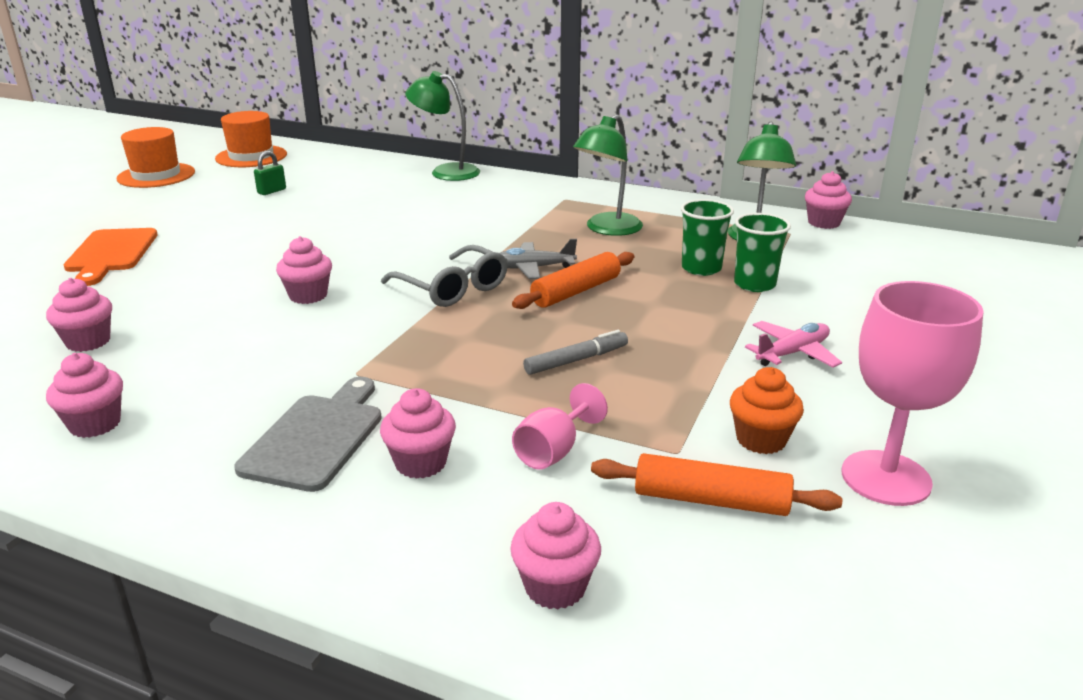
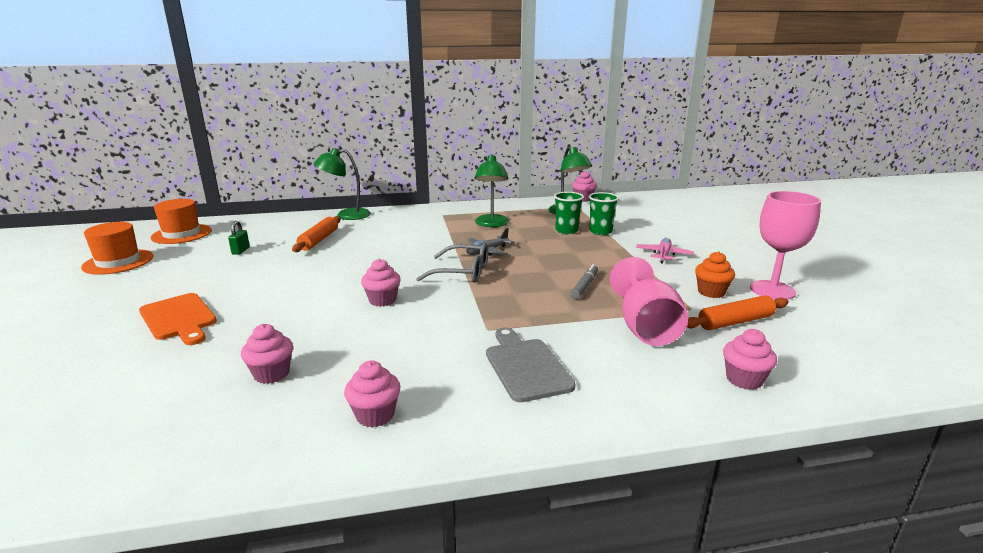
camera: 35 degrees left, 5 degrees down
(420, 463) = (599, 356): pink cupcake -> none
(553, 451) = (645, 327): pink goblet -> pink goblet, size x1.82
(576, 291) = (528, 256): orange rolling pin -> orange rolling pin (319, 240)

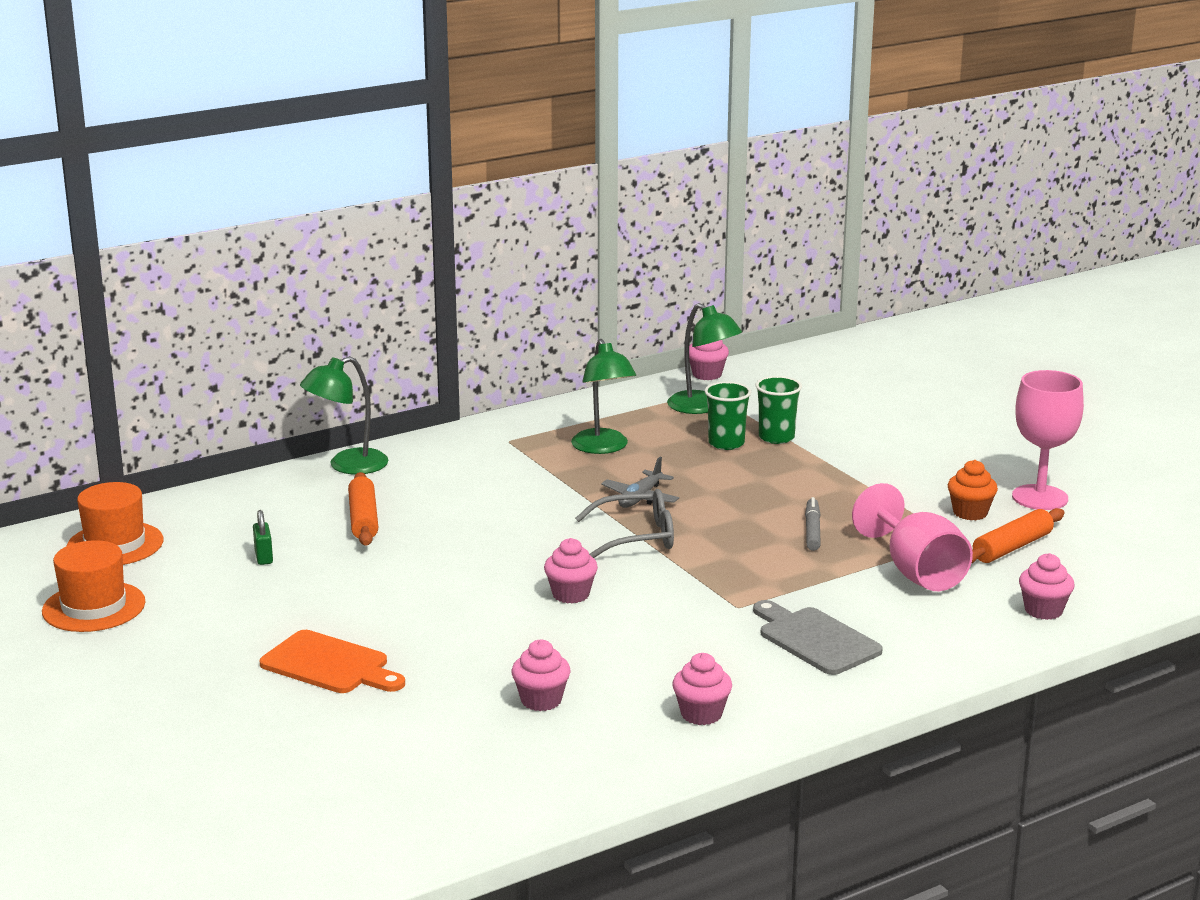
camera: 20 degrees left, 0 degrees up
(663, 255) = (885, 465): pink plane -> none

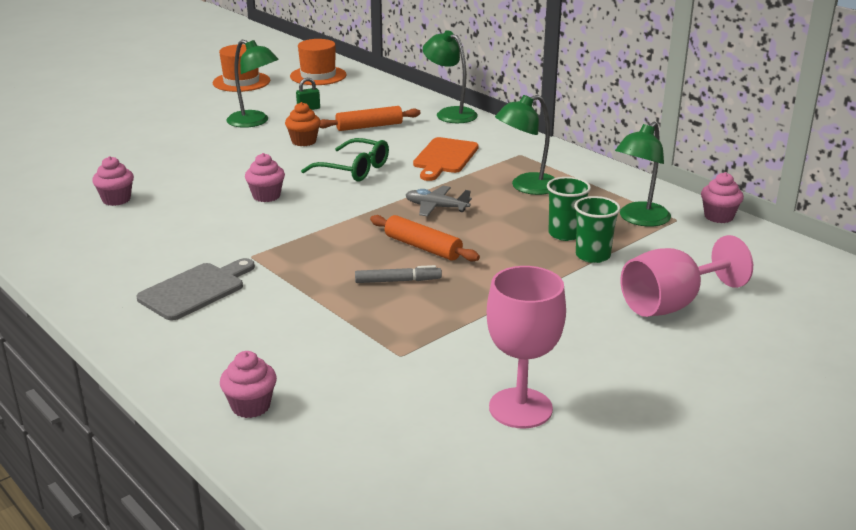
camera: 80 degrees right, 5 degrees up
(293, 598) = (254, 122): none -> green lamp
(330, 665) = (170, 140): orange cutting board -> orange cutting board (444, 158)
(508, 537) = (353, 169): none -> green glasses
(636, 537) = (365, 210): grey glasses -> none
(701, 714) = (86, 252): pink cupcake -> none
(916, 572) = (324, 334): pink goblet -> pink goblet (671, 304)
(970, 513) = (464, 363): orange cupcake -> orange cupcake (304, 141)
(1012, 547) = (389, 388): orange rolling pin -> orange rolling pin (423, 247)

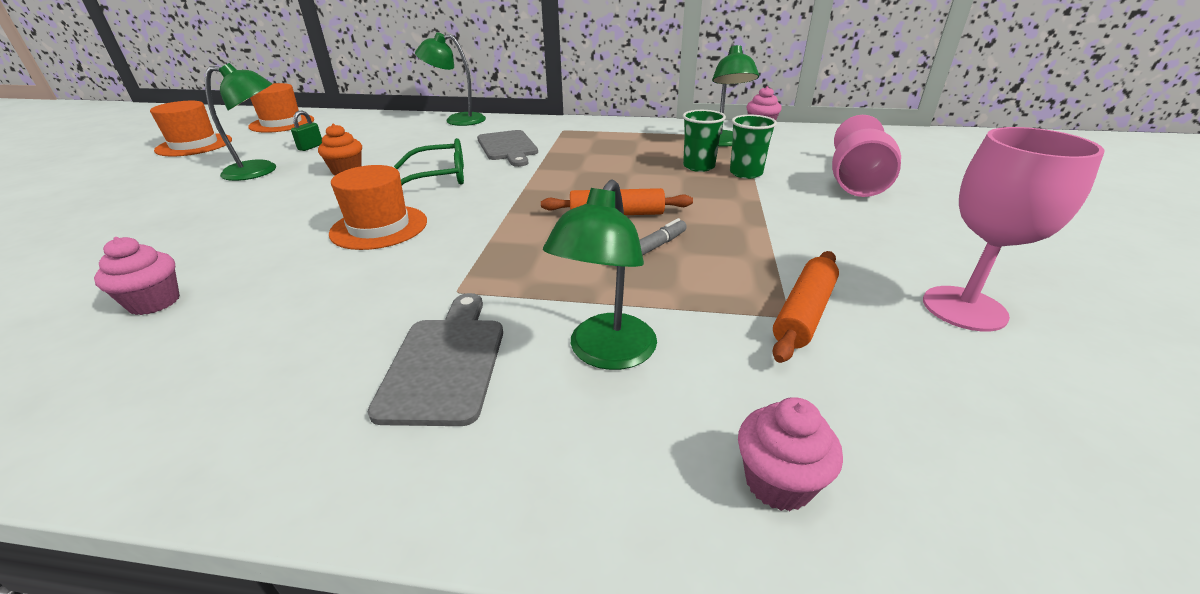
camera: 40 degrees left, 5 degrees up
(266, 196) = (379, 227): pink cupcake -> orange hat
(369, 126) = (398, 144): orange rolling pin -> orange rolling pin (804, 313)
(436, 207) = (568, 181): grey plane -> none
(444, 158) = (508, 147): orange cutting board -> grey cutting board
(526, 187) = (609, 147): green lamp -> green lamp (606, 354)

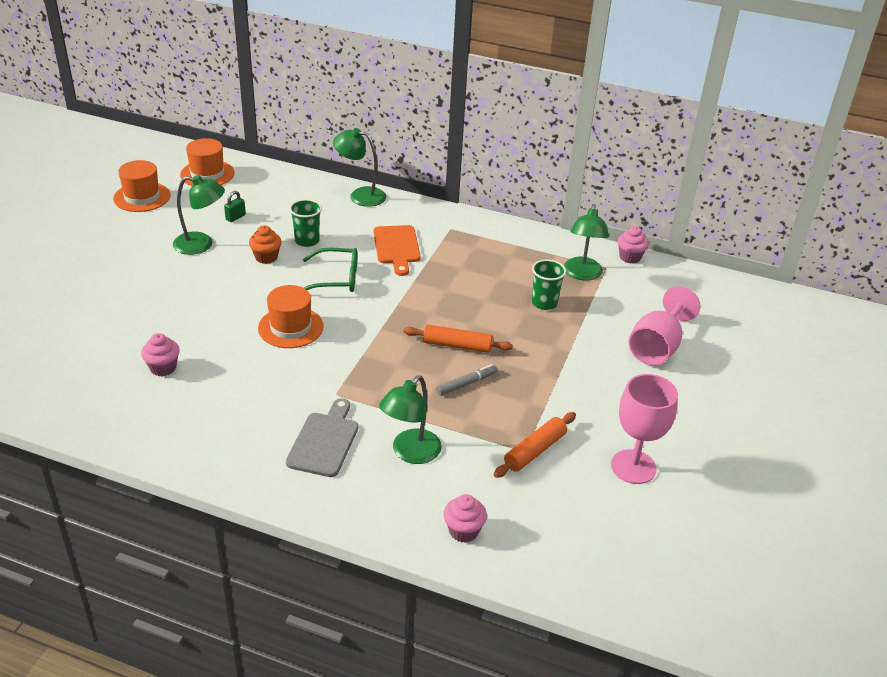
camera: 10 degrees right, 5 degrees up
(508, 147) = (397, 247): grey cutting board -> orange cutting board
(746, 173) = (577, 318): green cup -> green cup (307, 241)

